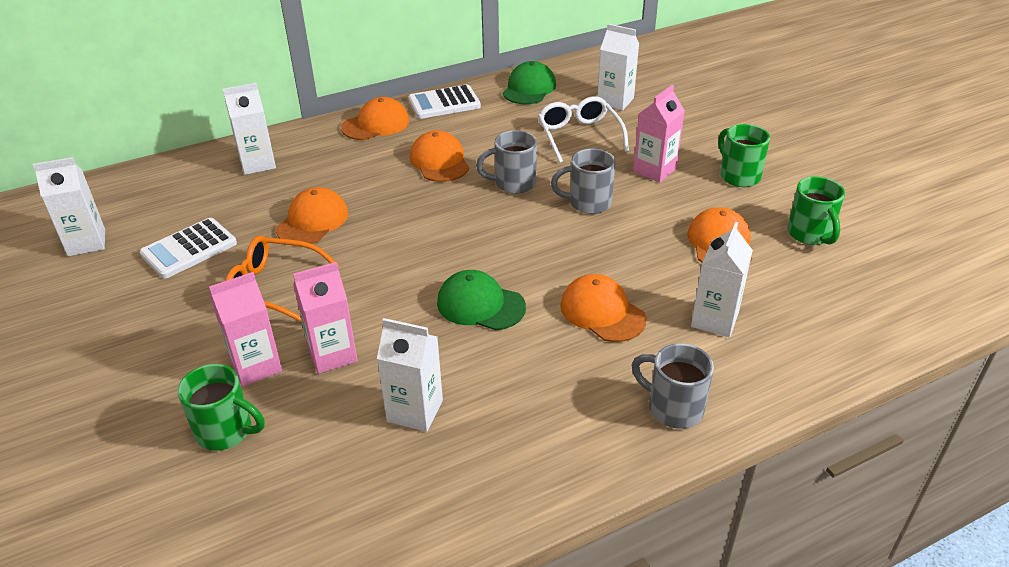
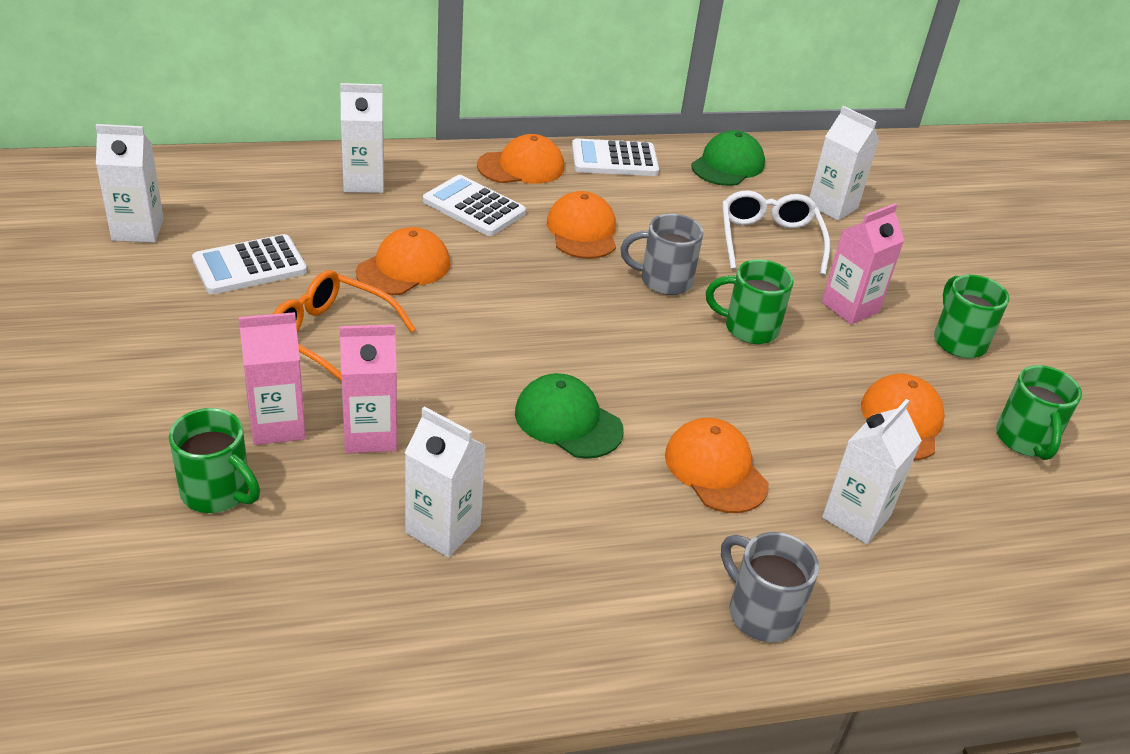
camera: 10 degrees right, 0 degrees up
(350, 162) = (474, 207): none -> white calculator
(588, 203) = (749, 328): grey mug -> green mug

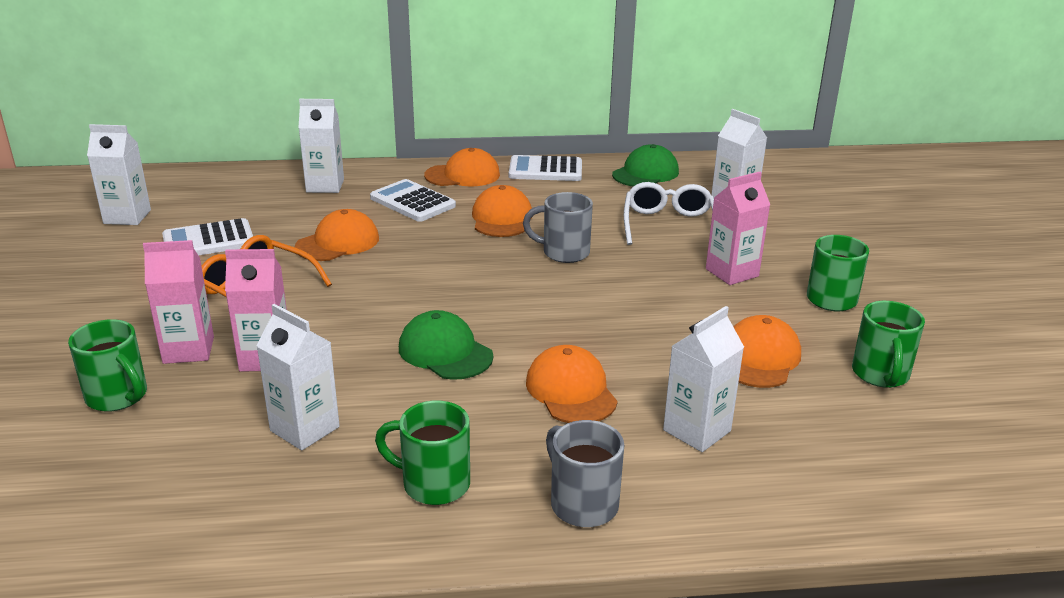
camera: 10 degrees right, 10 degrees down
(749, 328) = (632, 287): green mug -> green mug (433, 484)

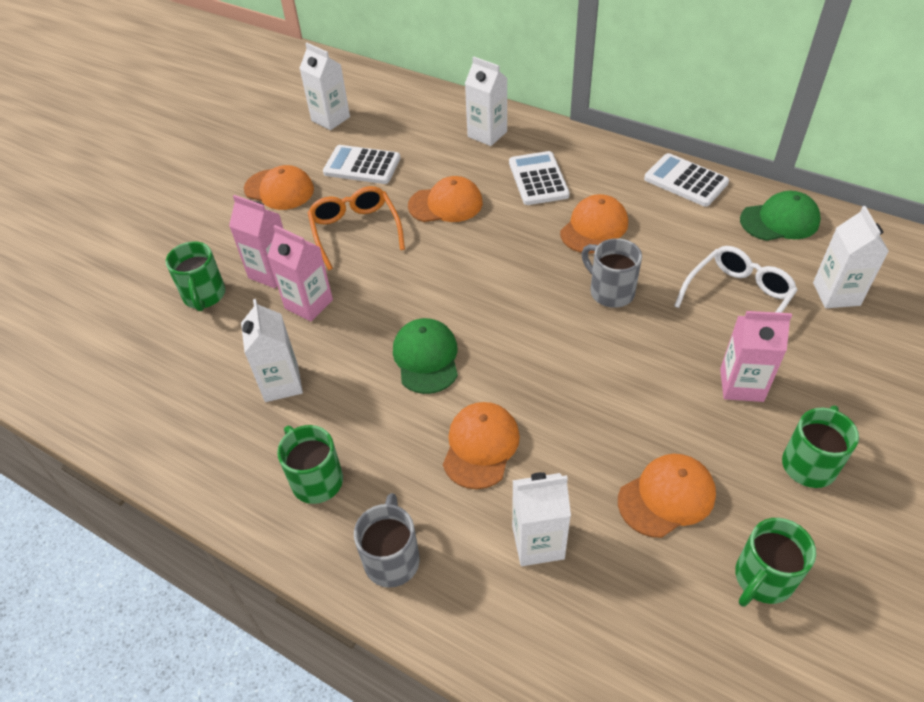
camera: 40 degrees right, 20 degrees up
(462, 175) = (606, 161): orange cap -> orange cap (279, 189)

